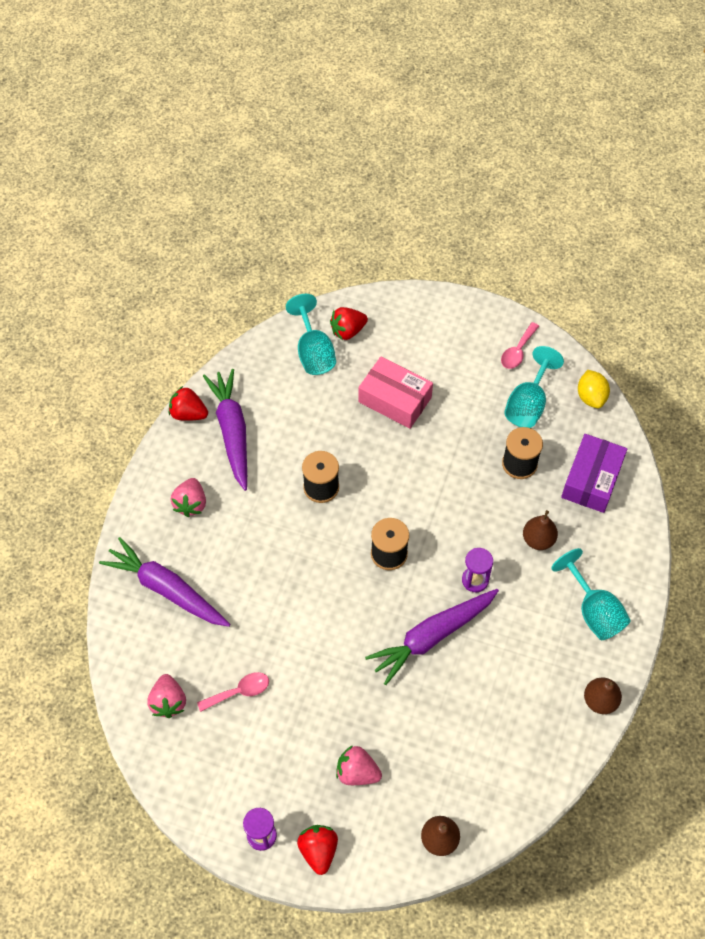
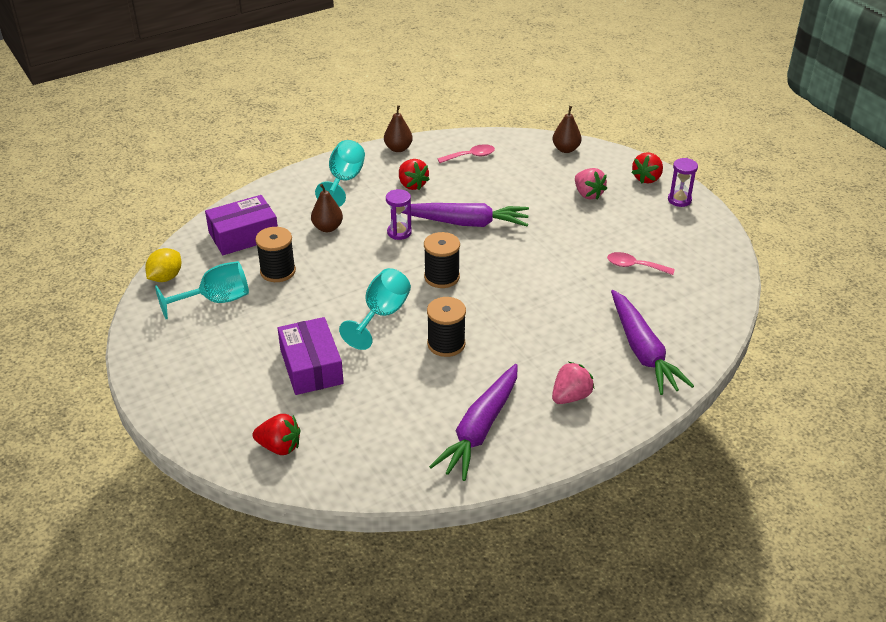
camera: 140 degrees left, 20 degrees down
(168, 702) = (695, 288): pink strawberry -> none
(188, 413) = (507, 470): red strawberry -> red strawberry (412, 185)
(313, 352) = (332, 449): turquoise goblet -> turquoise goblet (382, 315)
(395, 400) = (311, 366): pink box -> purple box
(517, 351) = (167, 338): pink spoon -> pink spoon (470, 156)

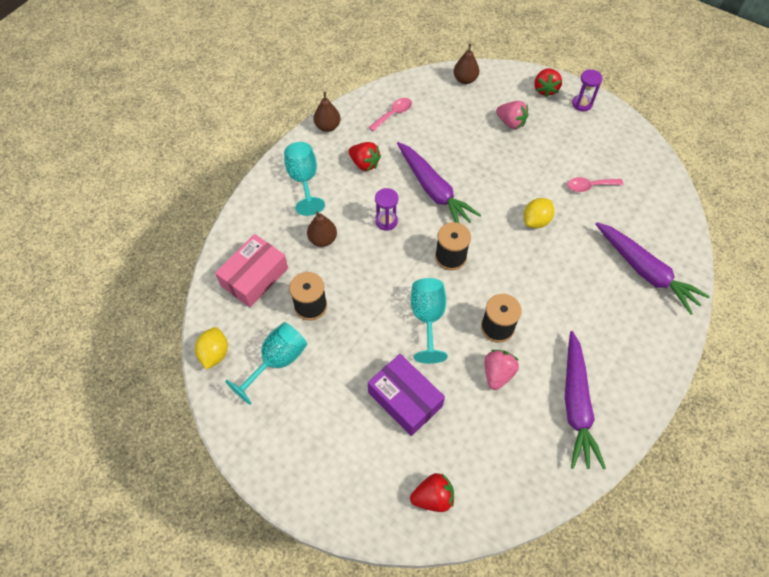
camera: 25 degrees left, 20 degrees up
(243, 235) = (254, 277): purple box -> pink box
(465, 223) = (433, 190): purple carrot -> purple carrot turned 75 degrees clockwise
(553, 276) = (536, 221): none -> yellow lemon
(570, 396) = (621, 340): pink strawberry -> pink strawberry (497, 373)

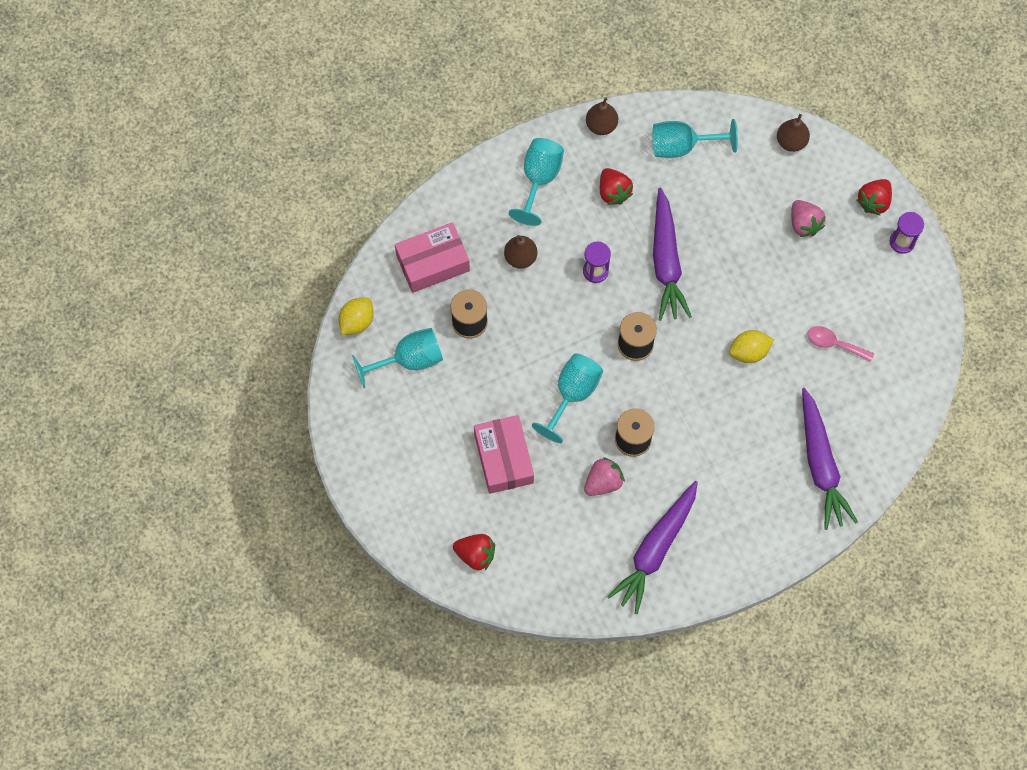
camera: 30 degrees right, 10 degrees up
(393, 114) = (682, 146): pink spoon -> turquoise goblet
(405, 399) = (504, 458): purple box -> pink box

